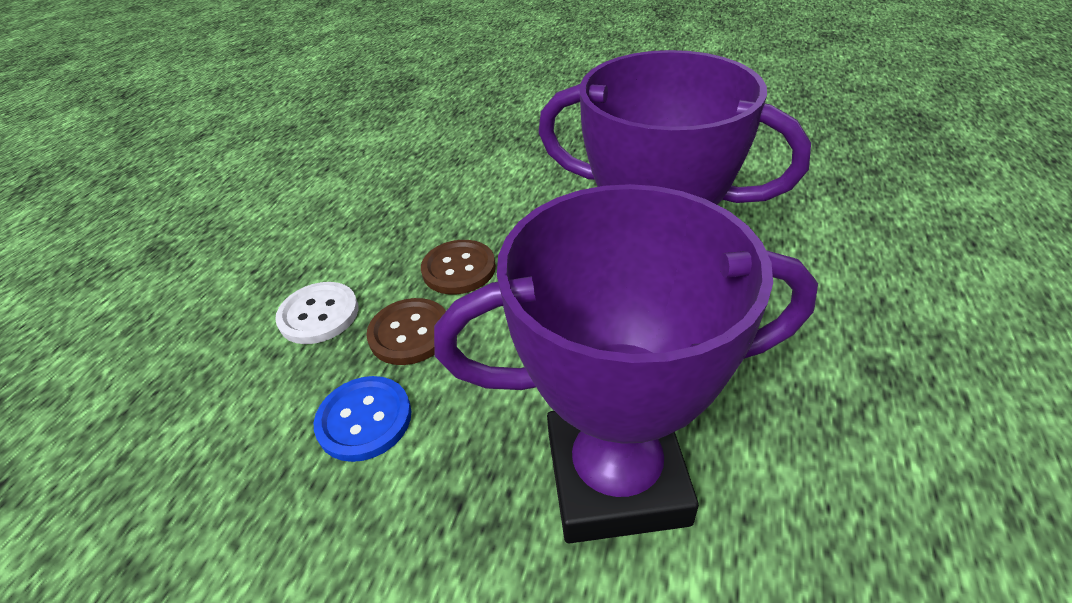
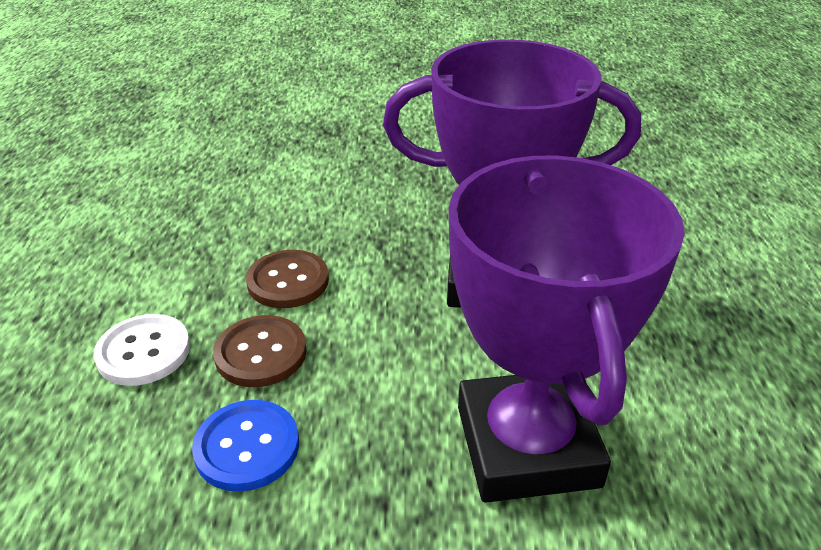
camera: 20 degrees left, 5 degrees down
(616, 477) = (526, 446): purple trophy -> purple trophy turned 75 degrees counterclockwise

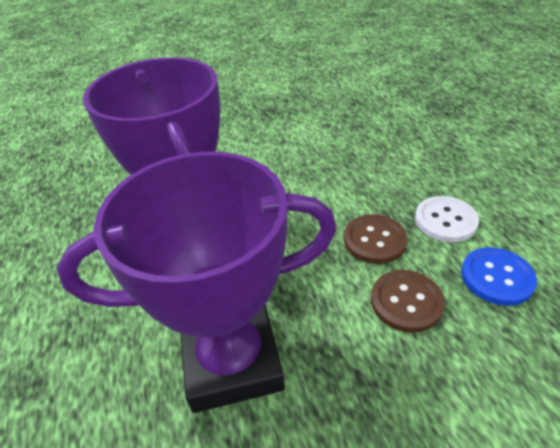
camera: 165 degrees right, 5 degrees up
(247, 447) = (338, 194): blue button -> blue button (496, 277)

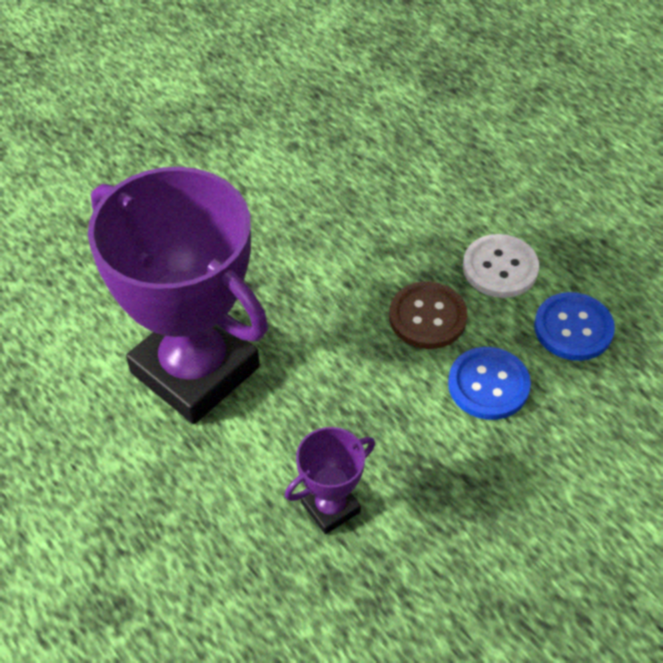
camera: 25 degrees left, 10 degrees up
(232, 361) = (330, 507): purple trophy -> purple trophy, size x0.43
(406, 302) = (488, 385): brown button -> blue button

